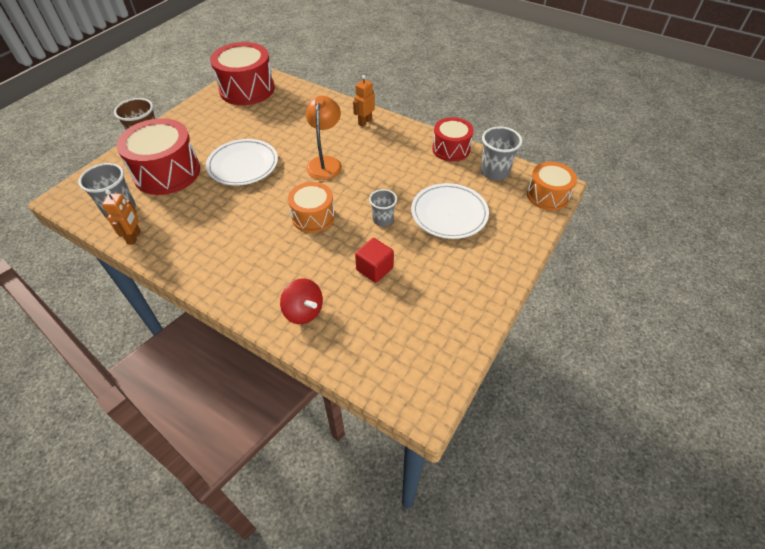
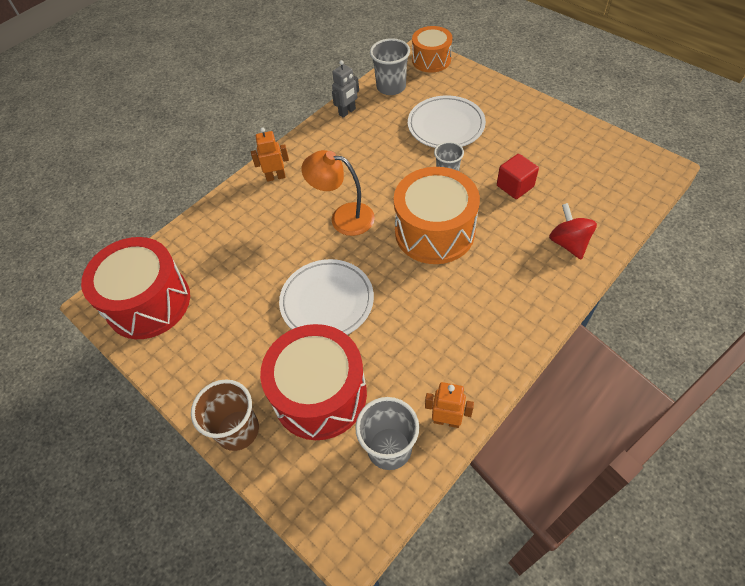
camera: 75 degrees left, 5 degrees up
(303, 311) = (568, 243): red spinning top -> red spinning top turned 75 degrees counterclockwise
(313, 217) = (434, 232): orange drum -> orange drum, size x1.63
(365, 122) = (275, 177): orange robot -> orange robot turned 120 degrees clockwise
(451, 149) = (347, 112): red drum -> grey robot

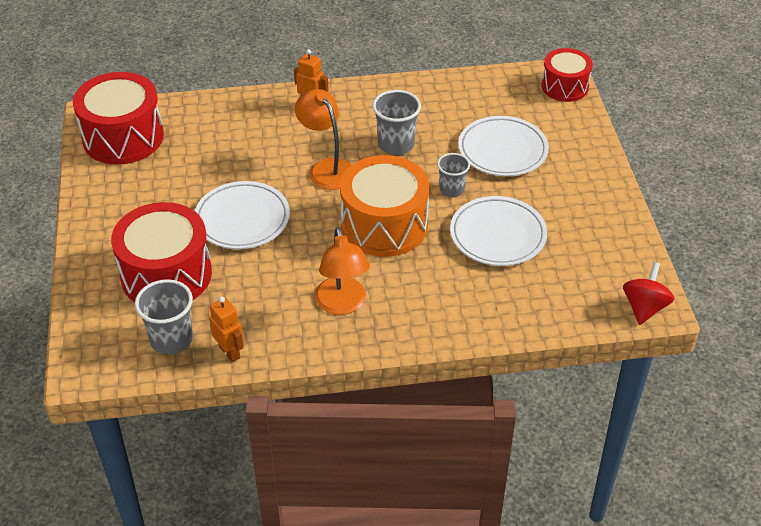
camera: 35 degrees right, 10 degrees down
(238, 430) = (90, 258): brown cup -> none
(347, 112) = (432, 87): grey robot -> none
(391, 87) = (496, 89): grey cup -> grey cup (396, 144)
(431, 60) = (564, 86): orange drum -> red drum
(479, 314) = (342, 304): none -> orange lamp
(515, 186) = (498, 235): red cube -> white plate
(568, 243) = (483, 306): red spinning top -> red spinning top (644, 307)

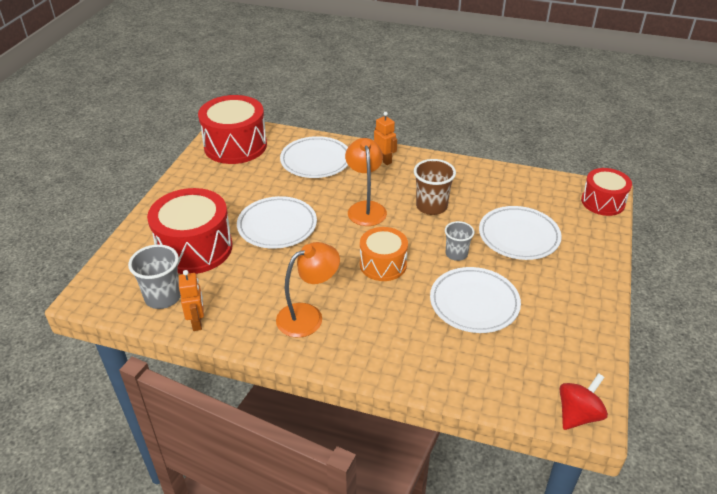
camera: 25 degrees right, 5 degrees down
(234, 128) = (316, 161): none -> white plate
(342, 304) = (308, 316): orange lamp -> orange lamp turned 135 degrees counterclockwise
(384, 225) = (383, 264): orange drum -> orange drum, size x0.61
(396, 144) = (431, 206): grey cup -> brown cup

